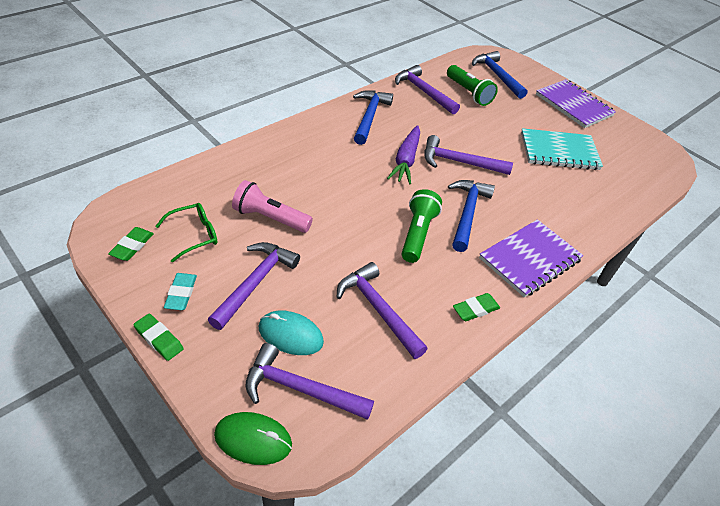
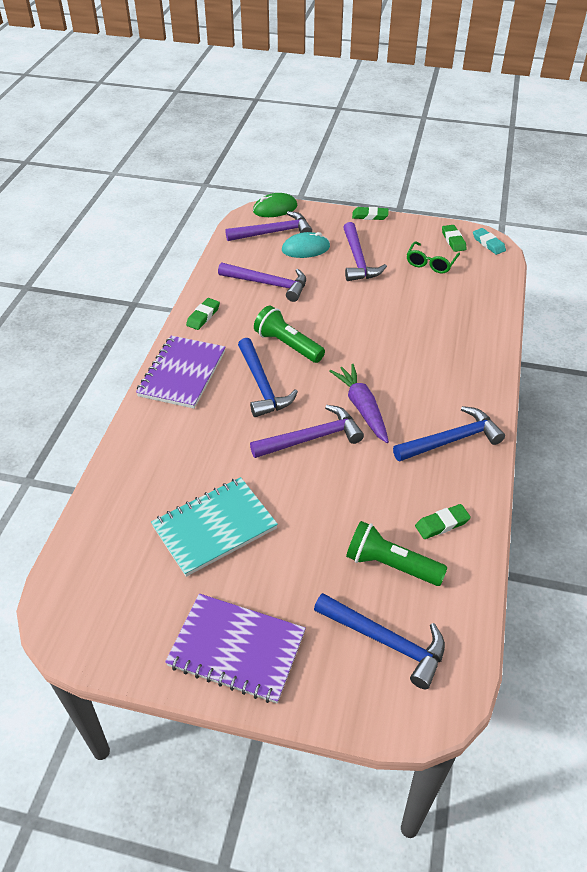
camera: 150 degrees right, 0 degrees up
(181, 293) = (389, 236): turquoise eraser -> turquoise eraser (488, 243)
(270, 218) = (402, 298): pink flashlight -> none
(369, 116) = (451, 440): blue hammer -> blue hammer turned 90 degrees counterclockwise
(417, 234) = (287, 345): green flashlight -> green flashlight turned 150 degrees clockwise
(423, 92) = (442, 524): purple hammer -> green eraser

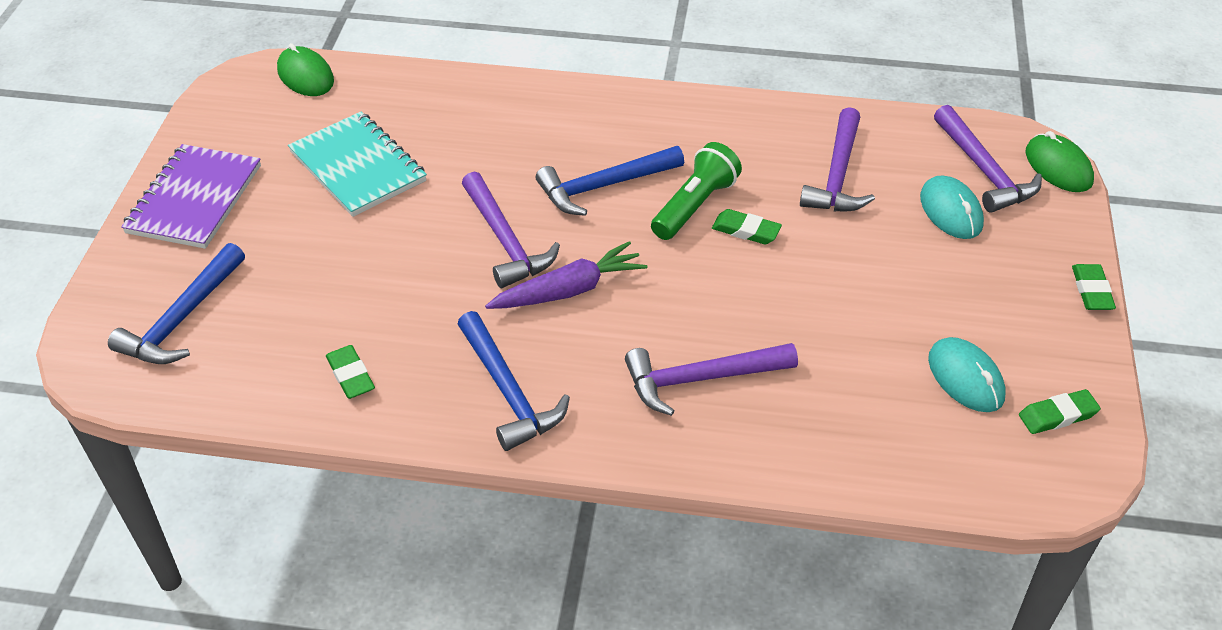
camera: 85 degrees right, 0 degrees up
(75, 572) = (305, 76): none -> green mouse
(182, 374) = (618, 112): purple notebook -> none
(203, 316) = (742, 117): green eraser -> green eraser (746, 230)
(358, 260) = (940, 277): purple hammer -> purple hammer (701, 379)
(390, 564) = (289, 322): green flashlight -> none
(430, 263) = (965, 378): green glasses -> turquoise mouse
(488, 243) = (1069, 473): turquoise eraser -> none

